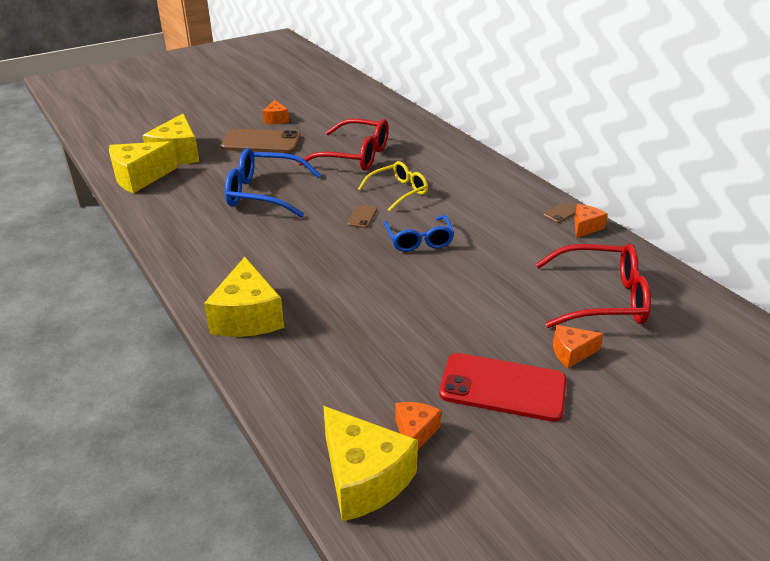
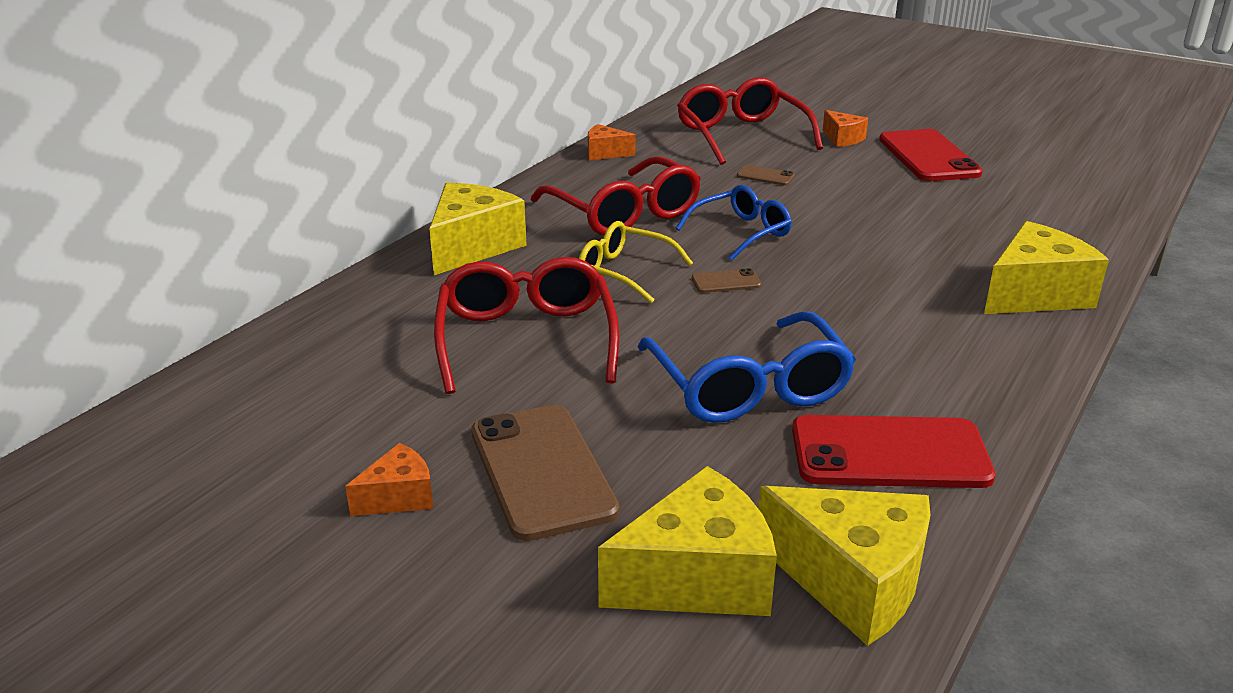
camera: 115 degrees left, 5 degrees down
(184, 209) = (889, 453): none -> red phone
(364, 478) = (1110, 186): yellow cheese -> yellow cheese (472, 246)
(415, 433) = (1035, 178): orange cheese -> none
(475, 209) = (624, 213): none -> red glasses
(562, 212) = (581, 167): brown phone -> brown phone (765, 176)

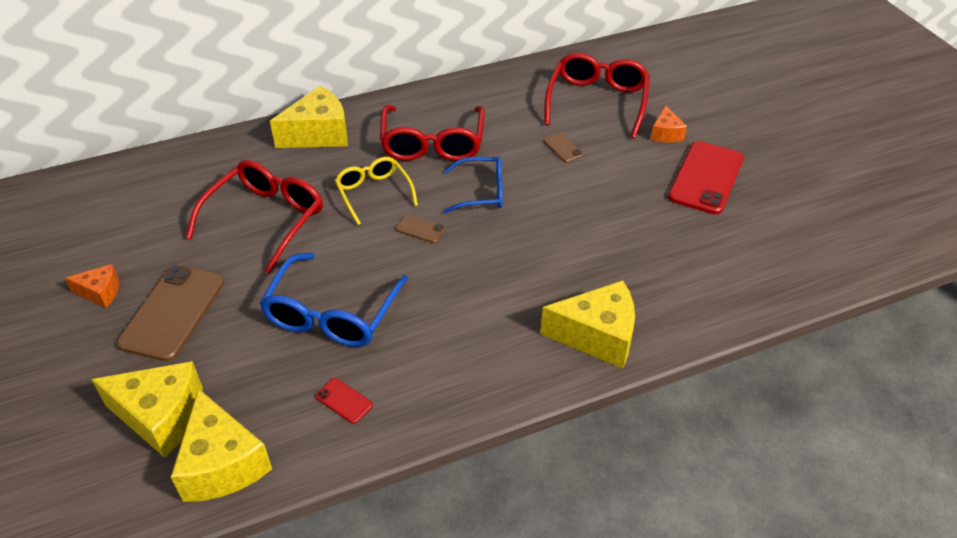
camera: 35 degrees right, 15 degrees up
(605, 153) = (486, 83): orange cheese -> none
(889, 453) = (344, 401): red phone -> red phone, size x0.44

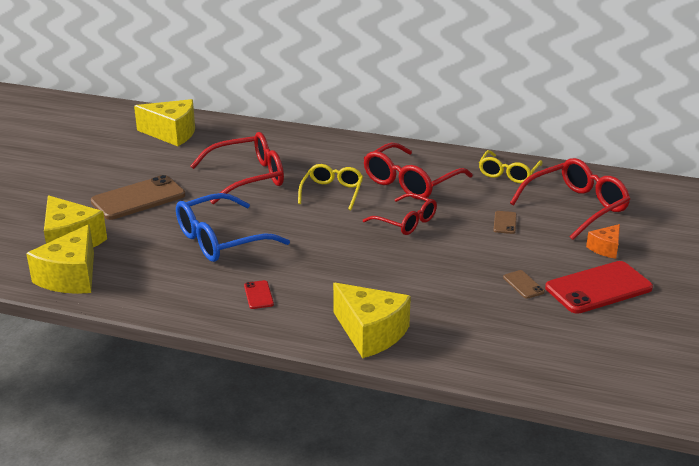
camera: 40 degrees right, 15 degrees down
(100, 292) = (116, 173): orange cheese -> none
(319, 134) = (341, 148): yellow cheese -> yellow cheese (172, 133)
(344, 401) = (169, 283): red phone -> red phone (258, 295)
(420, 229) = (335, 223): brown phone -> brown phone (523, 284)
(481, 192) = (406, 222): blue glasses -> red glasses
(504, 91) = (508, 173): none -> yellow glasses

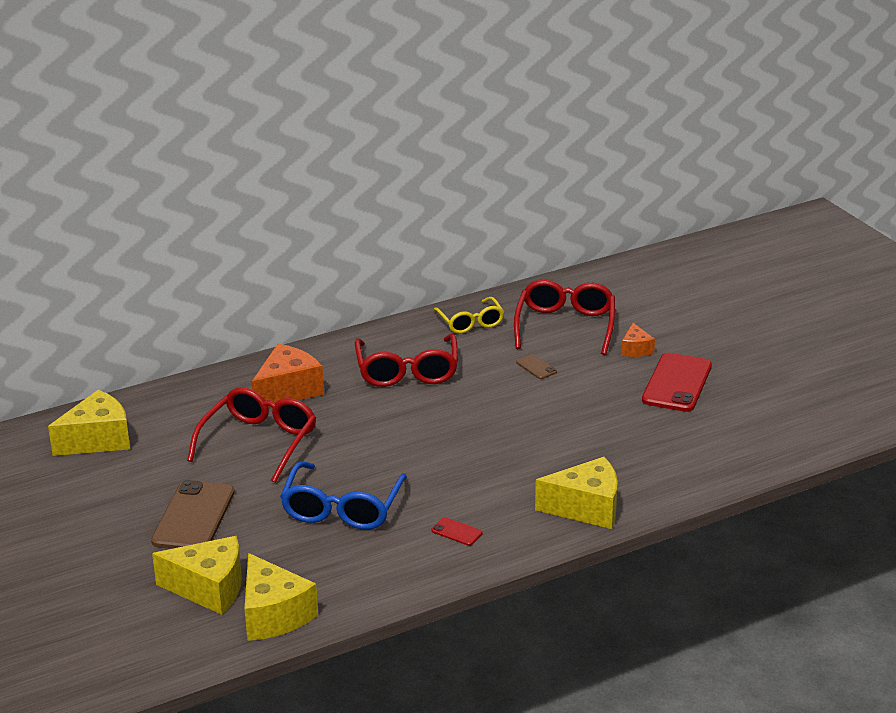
camera: 45 degrees left, 0 degrees up
(318, 158) = (288, 390): none -> orange cheese
(332, 192) = (358, 415): yellow glasses -> none
(406, 222) = (463, 408): red glasses -> none
(523, 284) = (626, 409): brown phone -> none

